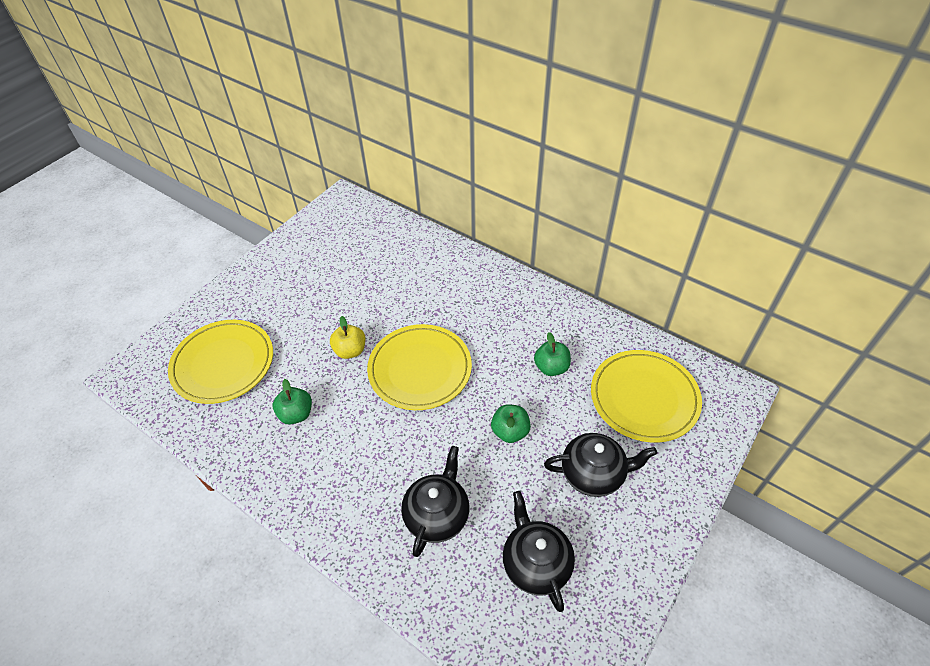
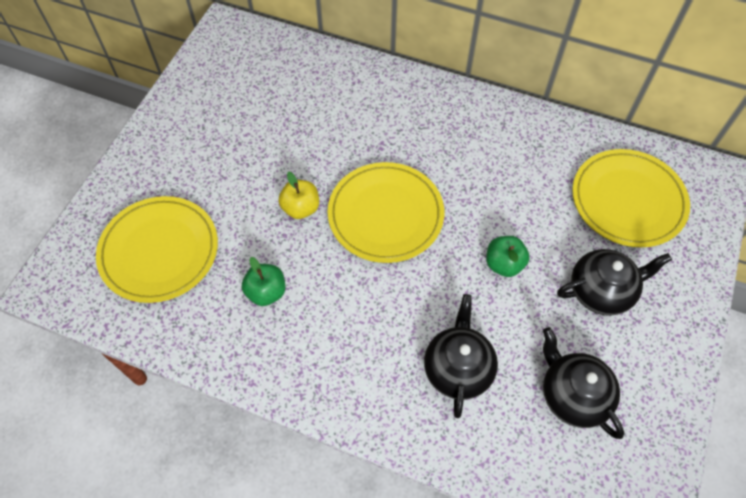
camera: 15 degrees left, 10 degrees up
(551, 367) = (524, 186): green apple -> none

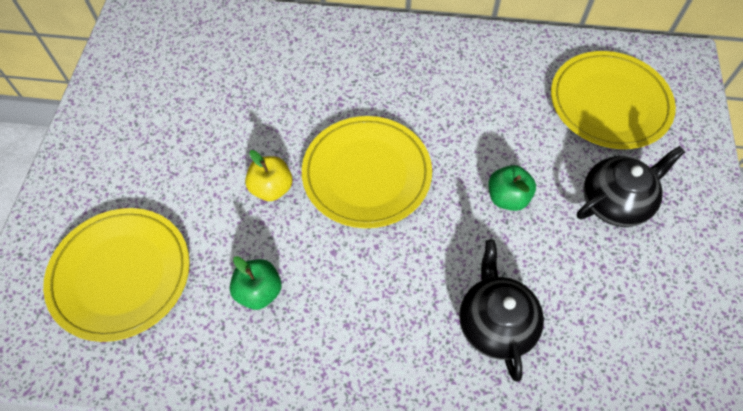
camera: 15 degrees left, 0 degrees up
(572, 395) = (623, 320): black teapot -> none

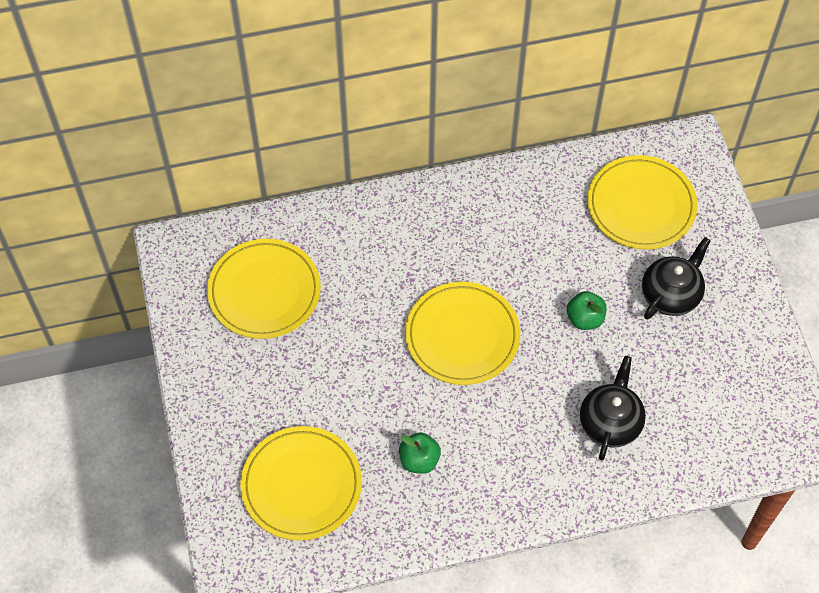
camera: 20 degrees left, 0 degrees up
(193, 73) = (264, 291): none -> yellow plate
(271, 188) = (388, 374): yellow apple -> none
(495, 323) = (610, 422): black teapot -> black teapot turned 45 degrees clockwise

